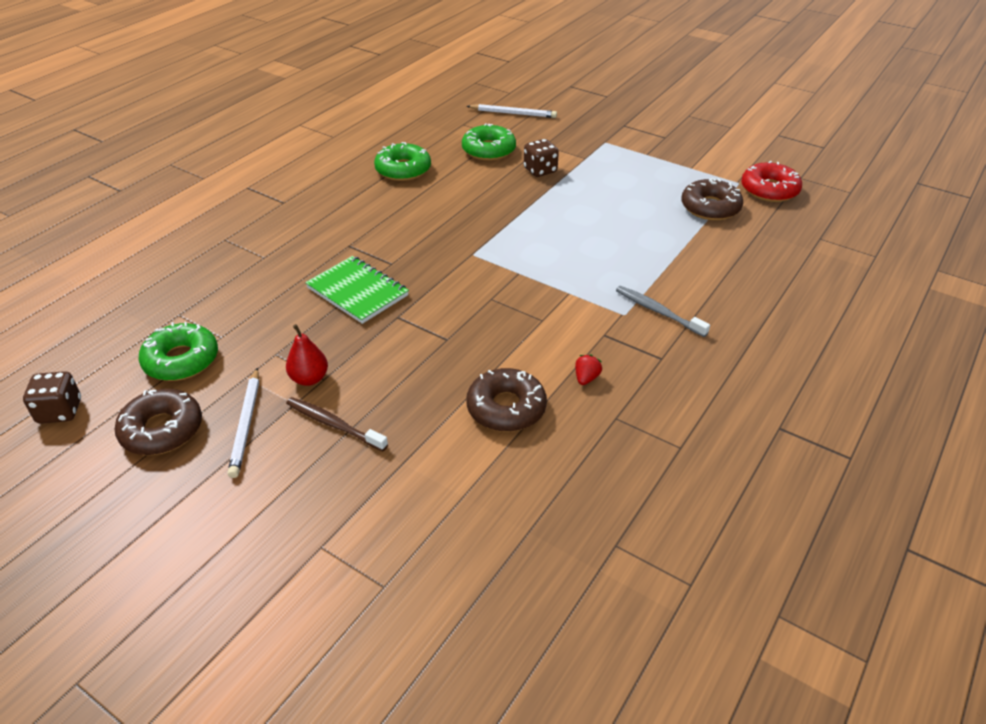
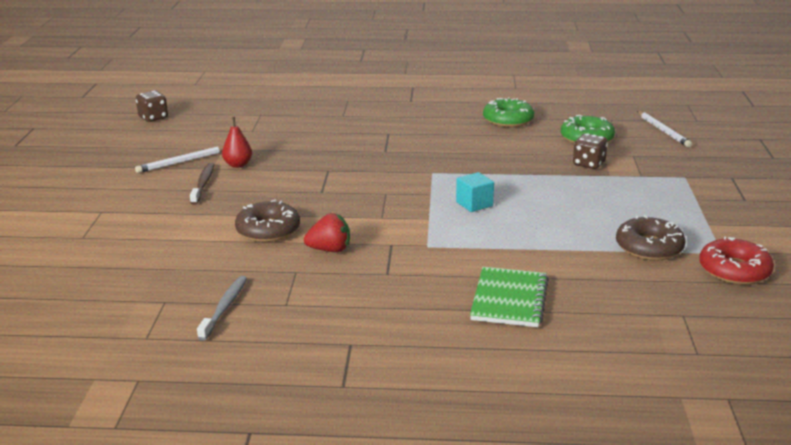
camera: 60 degrees right, 15 degrees down
(162, 430) = (159, 144): brown donut -> none
(181, 360) = (220, 129): green donut -> none
(357, 291) = (340, 151): green notebook -> green notebook (509, 299)
(563, 257) = (474, 204): none -> turquoise cube
(586, 378) = (330, 250): red strawberry -> red strawberry, size x1.67
(658, 311) = (448, 258): grey toothbrush -> grey toothbrush (225, 307)

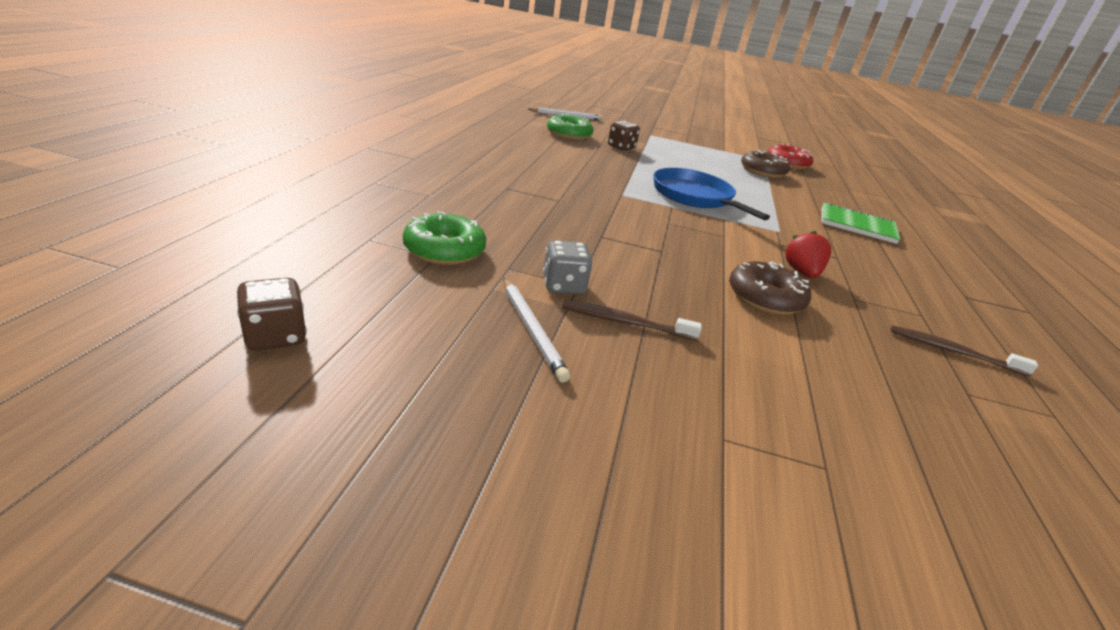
camera: 85 degrees left, 5 degrees up
(225, 307) = (953, 351): grey toothbrush -> brown toothbrush
(238, 165) = (563, 286): red pear -> grey dice
(474, 204) = (695, 197): turquoise cube -> blue pan
(508, 120) = (509, 142): green donut -> green donut (444, 250)

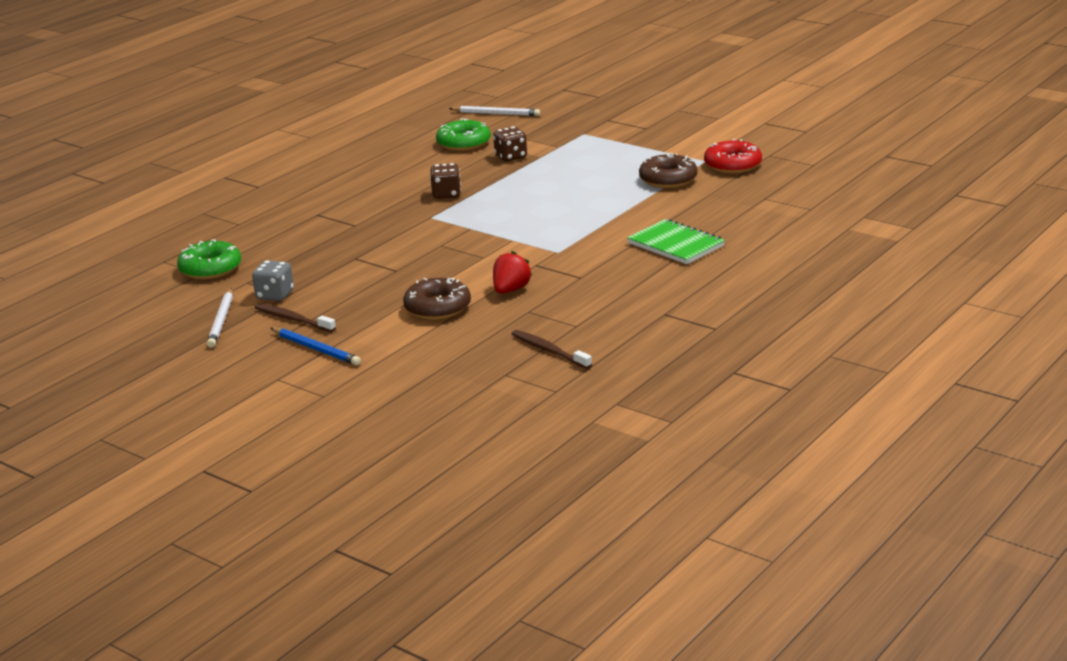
camera: 30 degrees right, 5 degrees down
(275, 336) = (69, 317): brown dice -> brown dice (446, 194)
(695, 197) = (514, 217): blue pan -> none
(710, 372) = (316, 349): none -> blue pencil

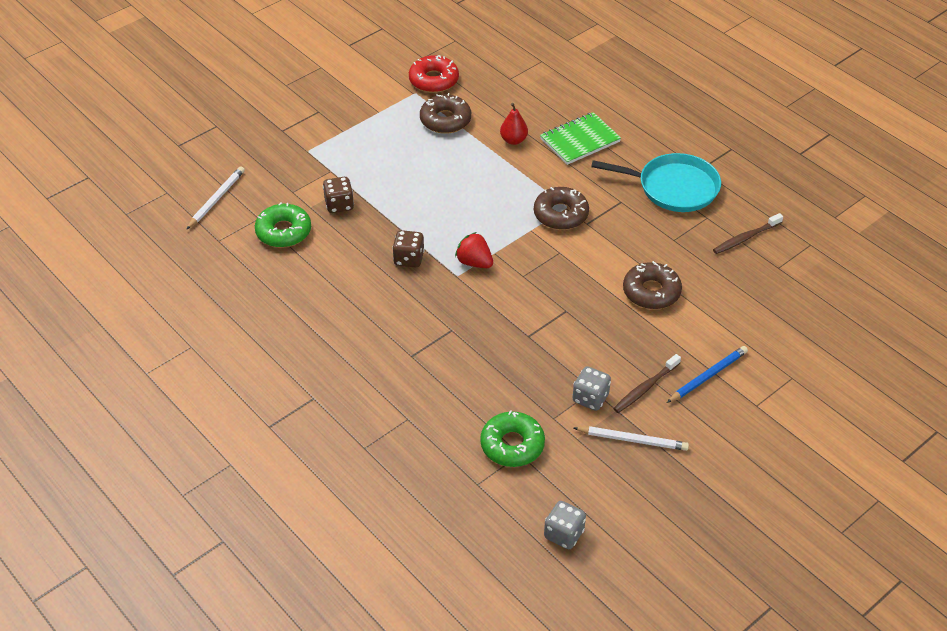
camera: 80 degrees left, 20 degrees up
(104, 303) = (564, 534): none -> grey dice
(511, 290) = (631, 244): red strawberry -> red strawberry (474, 262)
(543, 250) = (560, 214): none -> brown donut
(620, 302) = (673, 187): none -> turquoise pan
(655, 213) = (513, 140): none -> red pear

